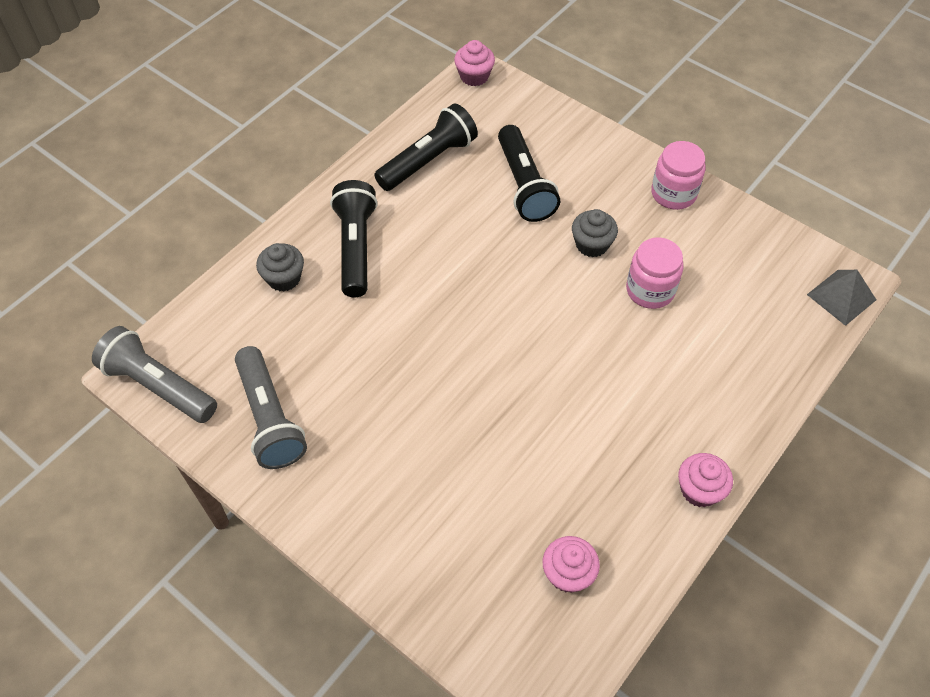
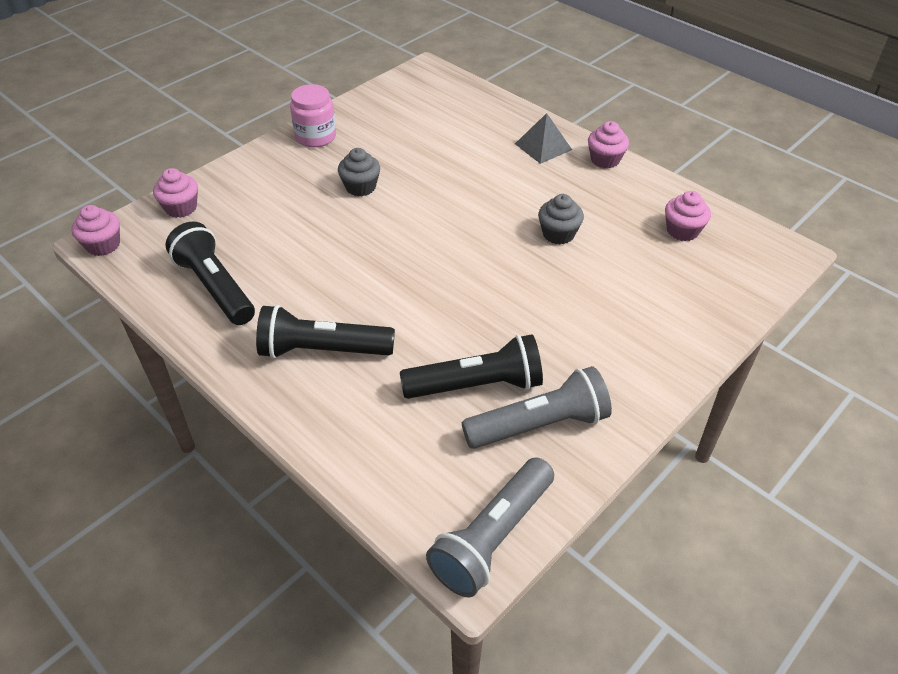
camera: 85 degrees left, 10 degrees down
(284, 278) = (352, 414): grey cupcake -> grey cupcake (558, 234)
(524, 185) = (275, 221): black flashlight -> black flashlight (477, 385)
(533, 114) = (181, 208): none -> pink cupcake
(650, 290) = (417, 161): pink jar -> none
(841, 297) = (440, 76): grey pyramid -> grey pyramid (543, 146)

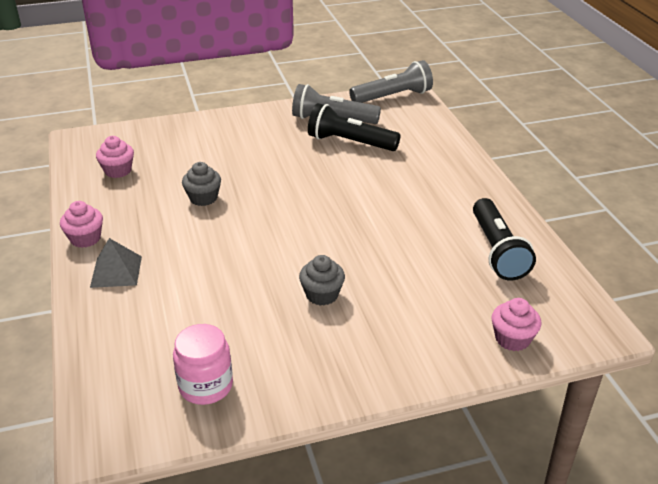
camera: 150 degrees left, 10 degrees down
(103, 245) = (598, 325): pink cupcake -> none
(316, 137) = (325, 378): pink jar -> pink jar (206, 386)
(322, 350) = (433, 186): black flashlight -> none

